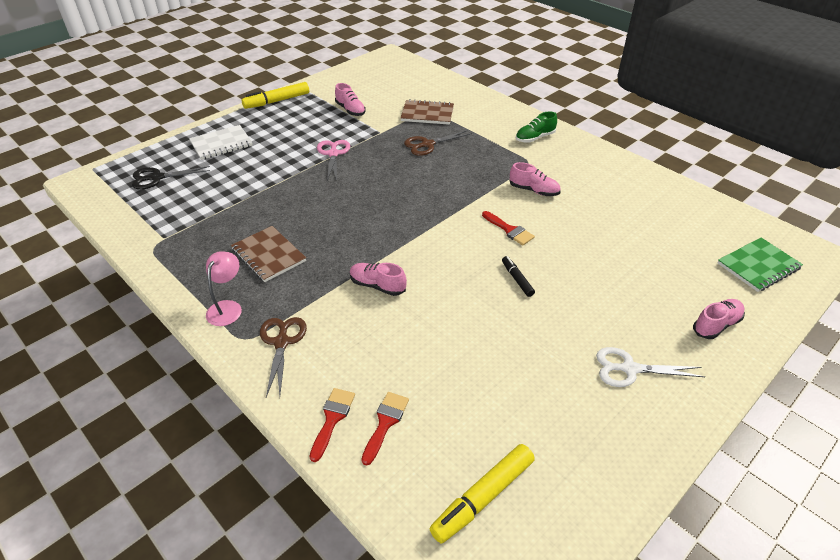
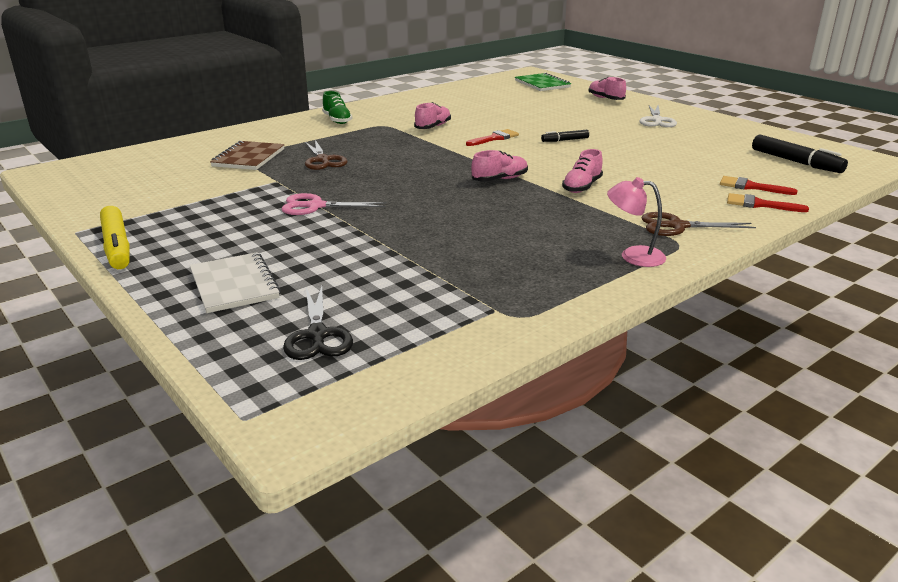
camera: 85 degrees left, 15 degrees down
(268, 255) = (535, 237): brown notebook -> none
(350, 110) = (199, 196): pink shoe -> pink shoe (499, 179)
(482, 497) = (795, 162): yellow marker -> black marker

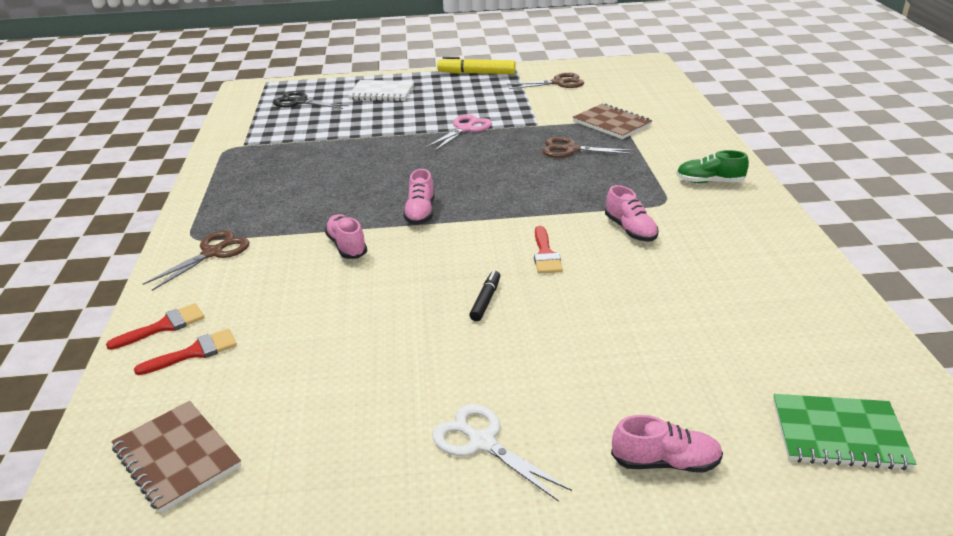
camera: 125 degrees right, 5 degrees up
(138, 196) = (558, 83): none -> brown scissors
(633, 256) = (214, 210): pink lamp -> none
(795, 162) = (177, 457): black marker -> brown notebook

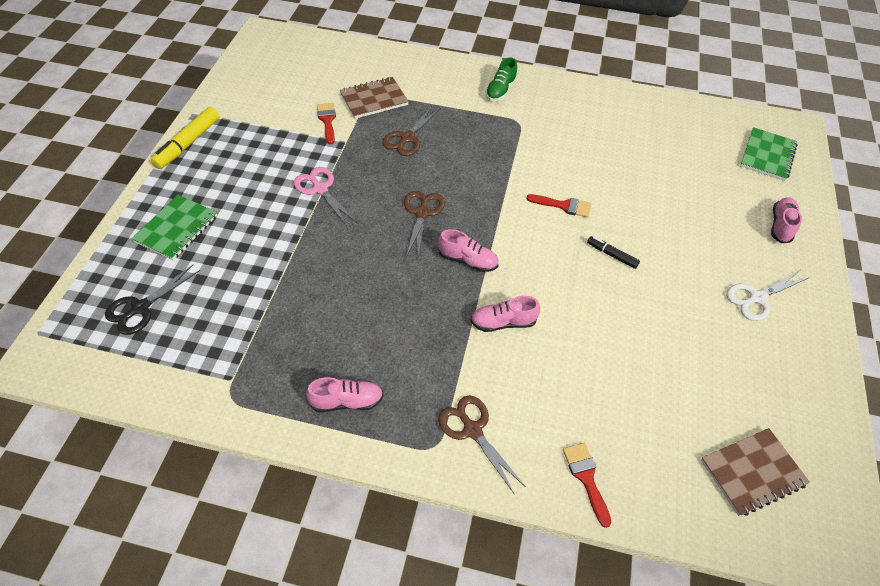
camera: 75 degrees left, 20 degrees up
(194, 352) = (630, 454): red brush -> red brush (327, 121)
(382, 93) = (176, 229): white notebook -> green notebook
(558, 83) = (263, 99): brown scissors -> brown scissors (422, 213)
(630, 230) = (548, 152): pink shoe -> pink shoe (347, 401)

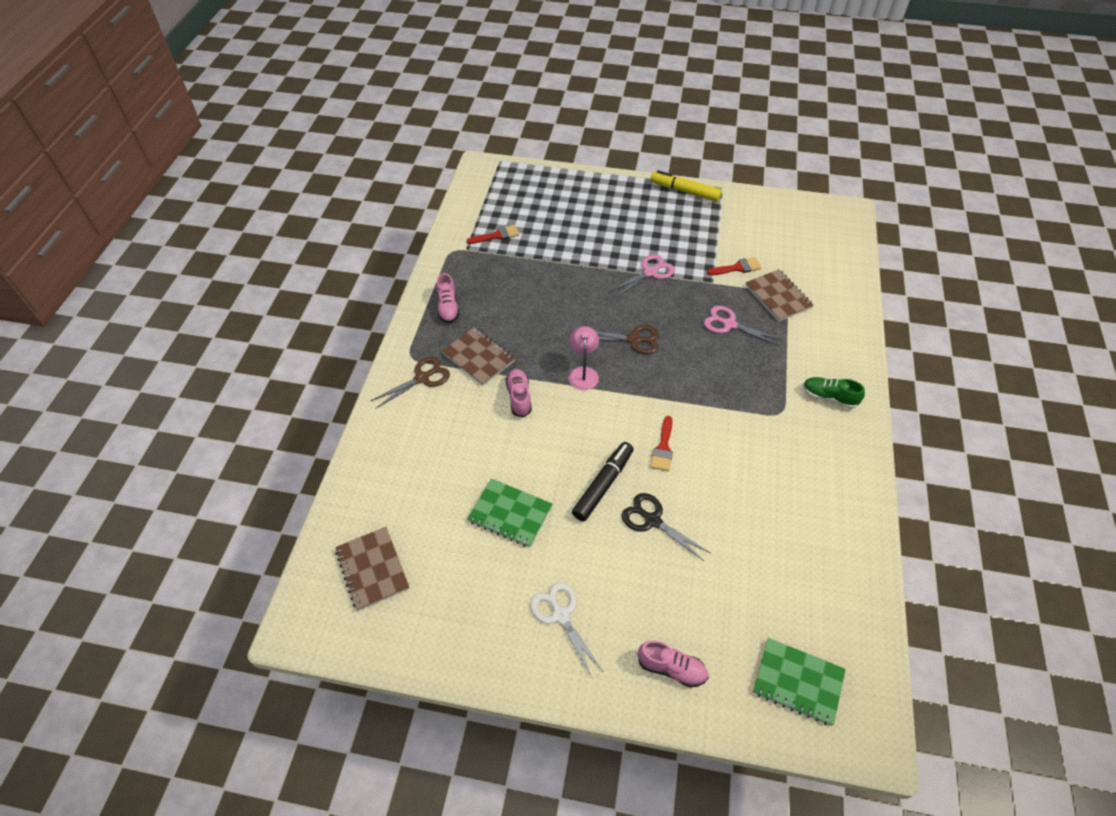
camera: 90 degrees right, 0 degrees up
(141, 308) = (522, 198): black scissors -> black scissors (652, 520)
(176, 229) = (594, 201): green notebook -> green notebook (510, 514)
(407, 138) = (729, 324): brown scissors -> pink scissors
(440, 364) = (478, 357): none -> brown notebook
(468, 260) = (583, 373): pink shoe -> pink lamp
(586, 478) = (379, 447): red brush -> red brush (496, 235)
(612, 255) = (603, 485): black marker -> black marker, size x1.77

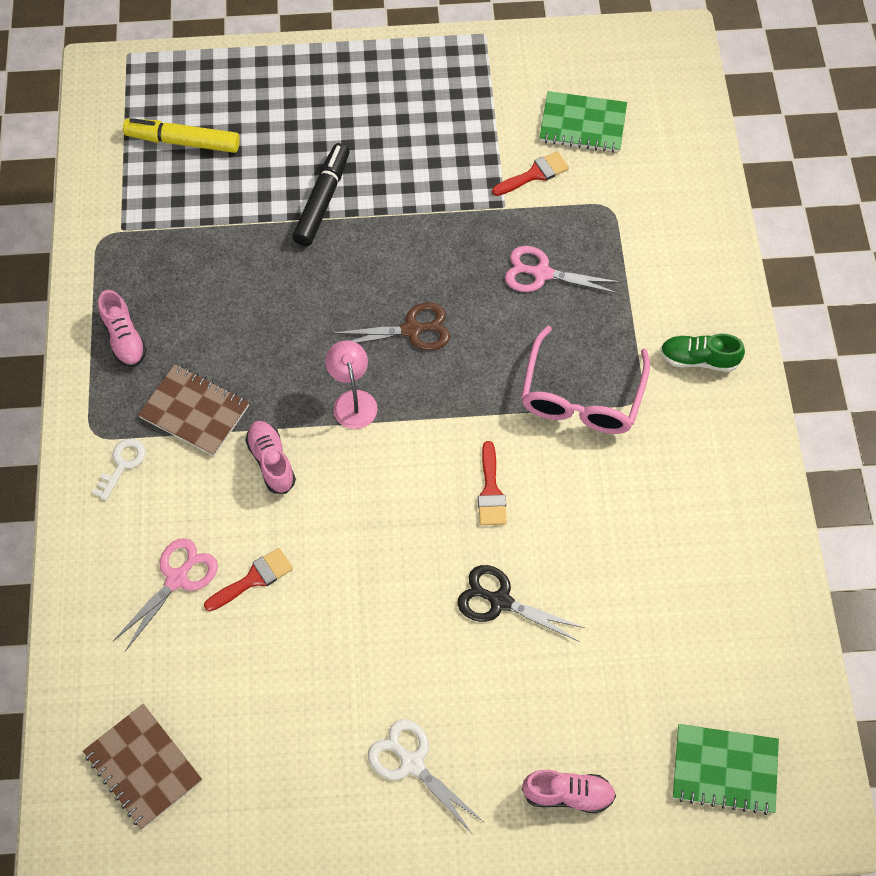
camera: 15 degrees left, 10 degrees up
(422, 378) = (122, 464): brown scissors -> white key
(496, 235) = (162, 195): red brush -> red brush (253, 579)
(510, 514) = (307, 640): green notebook -> green notebook (582, 124)
(603, 485) = (423, 566): black marker -> black marker (323, 200)
(650, 272) = (409, 210): pink scissors -> pink scissors (177, 579)
(684, 191) = (429, 52): yellow marker -> yellow marker (183, 141)
(740, 402) = (581, 396): none -> pink glasses
(778, 297) = (601, 211): brown notebook -> none

